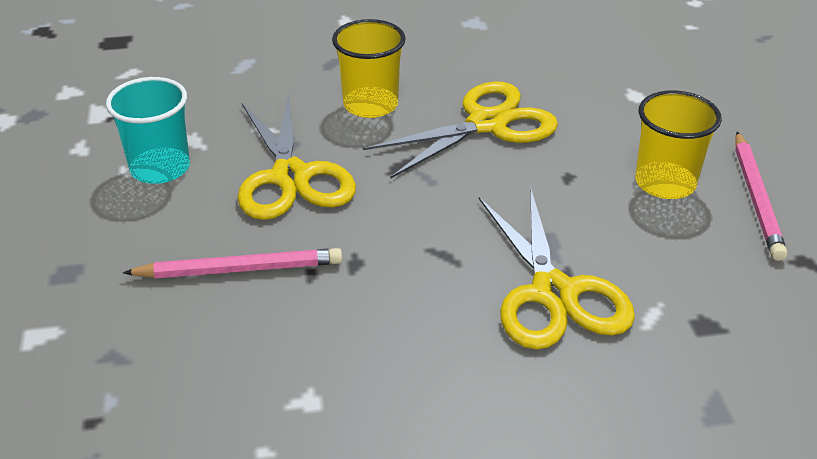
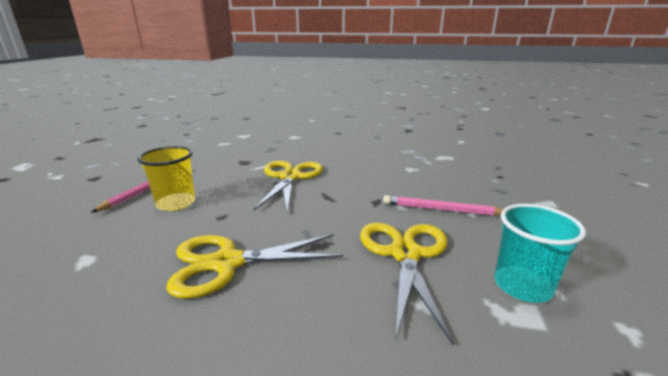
camera: 160 degrees left, 15 degrees down
(370, 105) = (310, 310): yellow cup -> none

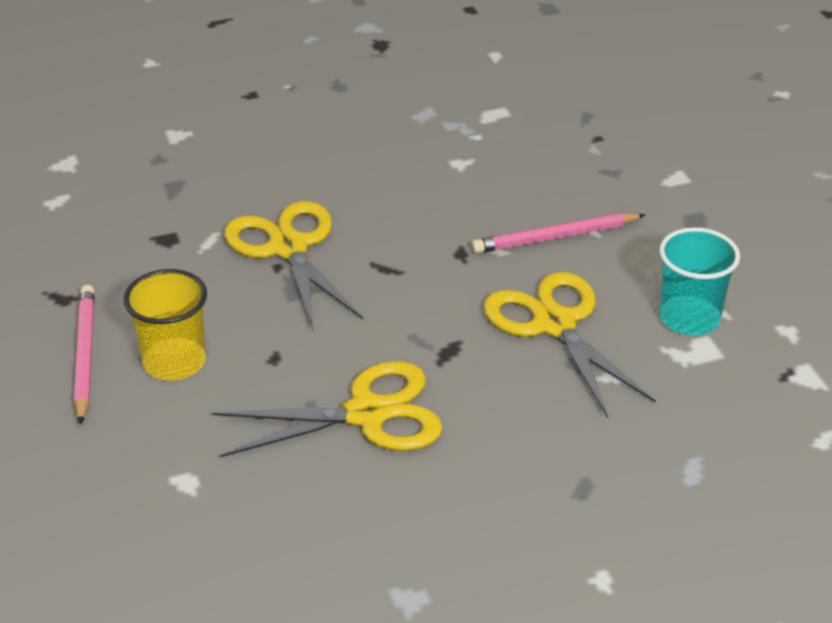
camera: 30 degrees left, 15 degrees up
(227, 263) = (366, 414): yellow scissors -> yellow scissors turned 150 degrees counterclockwise

